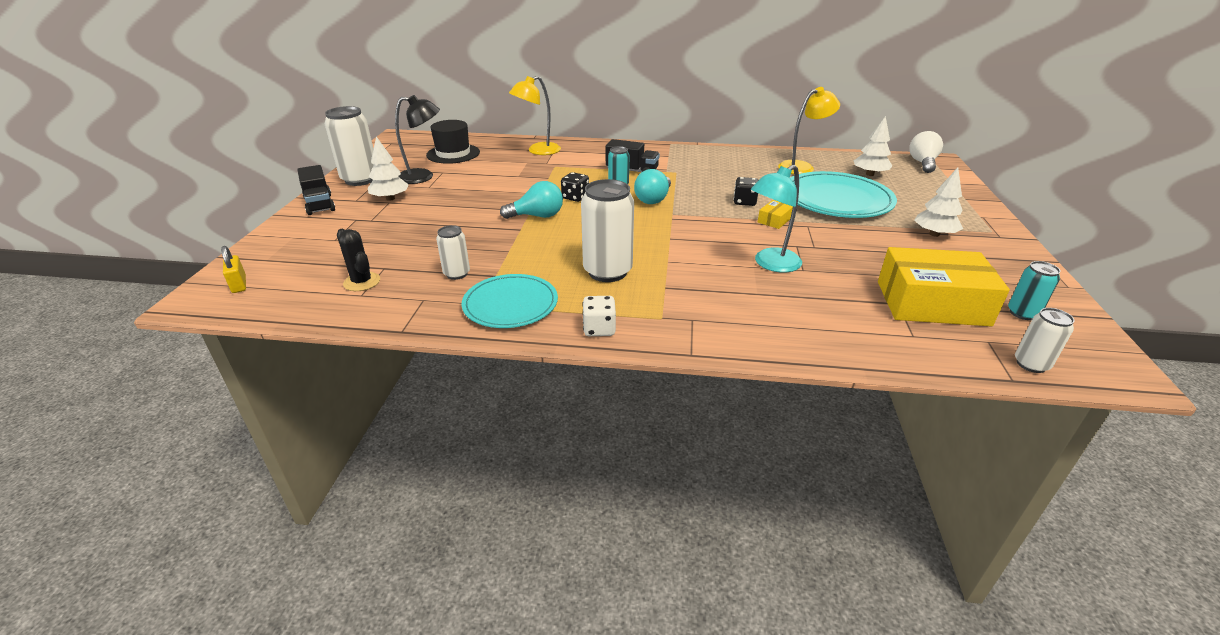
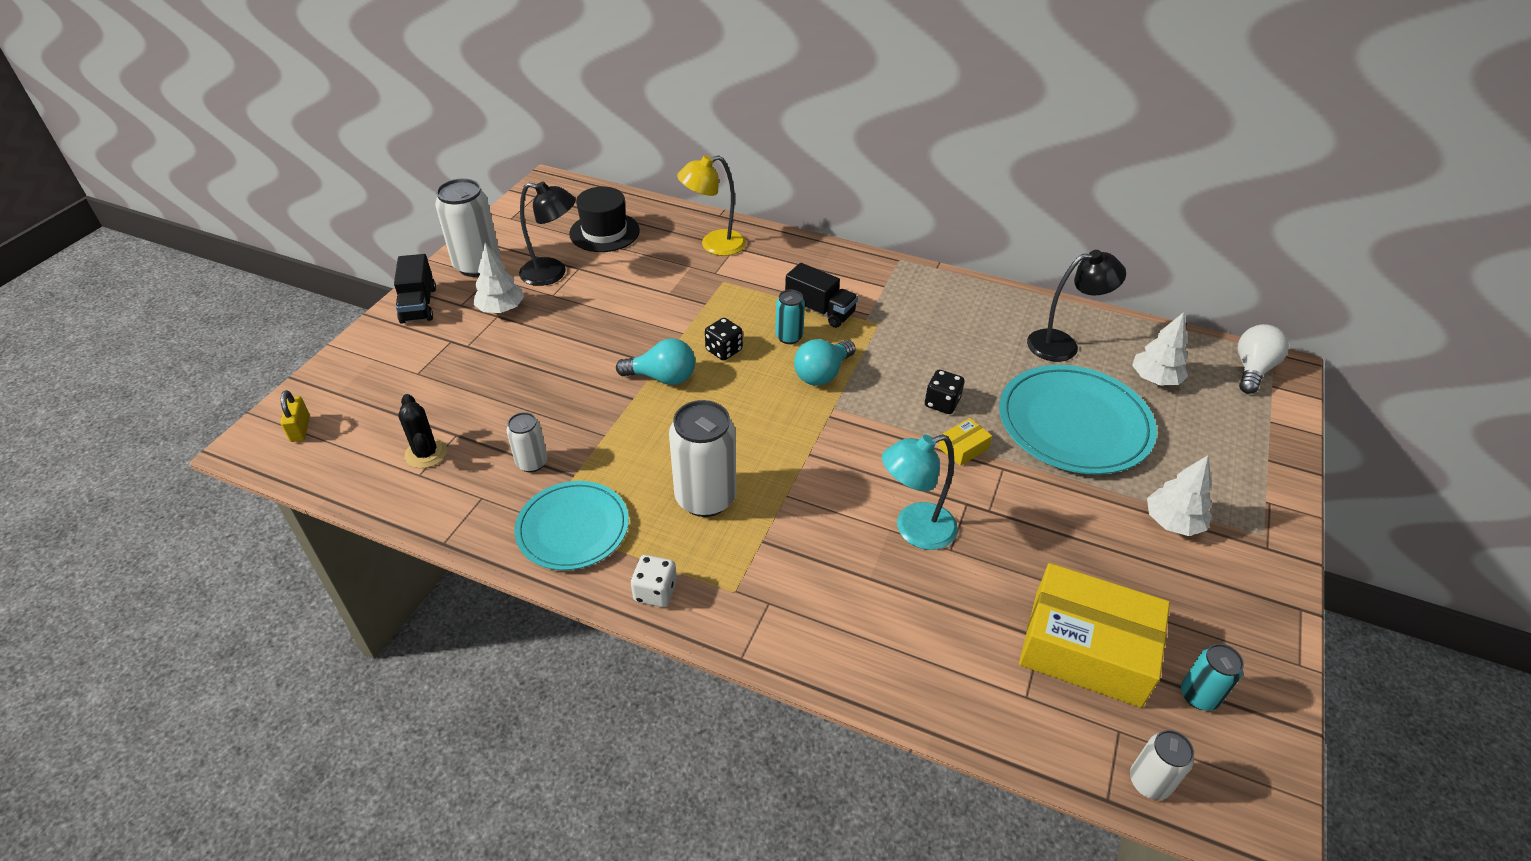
camera: 15 degrees right, 10 degrees up
(802, 167) = (1062, 344): yellow lamp -> black lamp

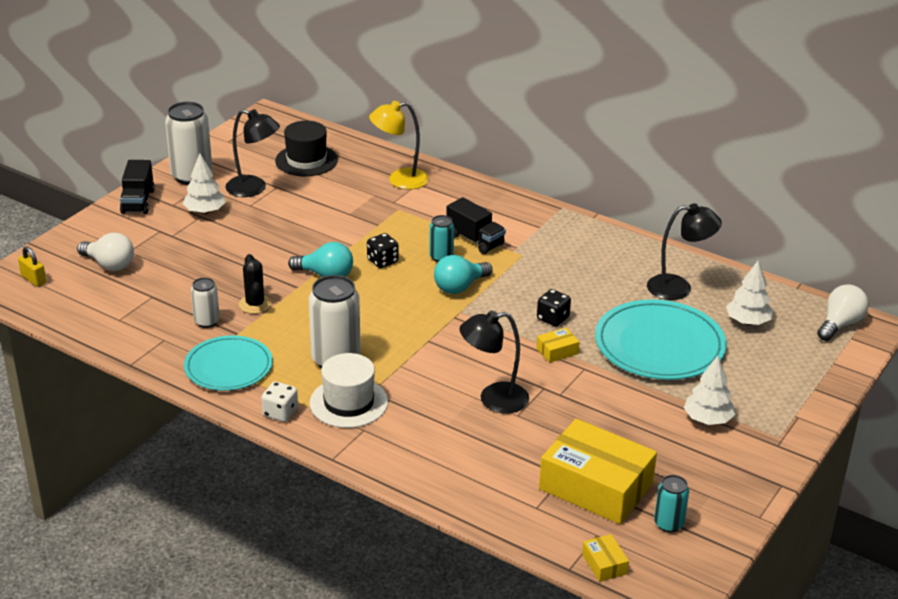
camera: 10 degrees right, 10 degrees down
(300, 429) = (33, 279): yellow padlock -> yellow padlock turned 45 degrees counterclockwise
(395, 396) = (109, 265): none -> white light bulb
(426, 453) = (126, 306): black cactus -> black cactus (255, 304)
(738, 562) = (349, 402): none -> white hat
(914, 530) = (493, 399): turquoise lamp -> black lamp
(1149, 782) = (604, 564): white can -> yellow box

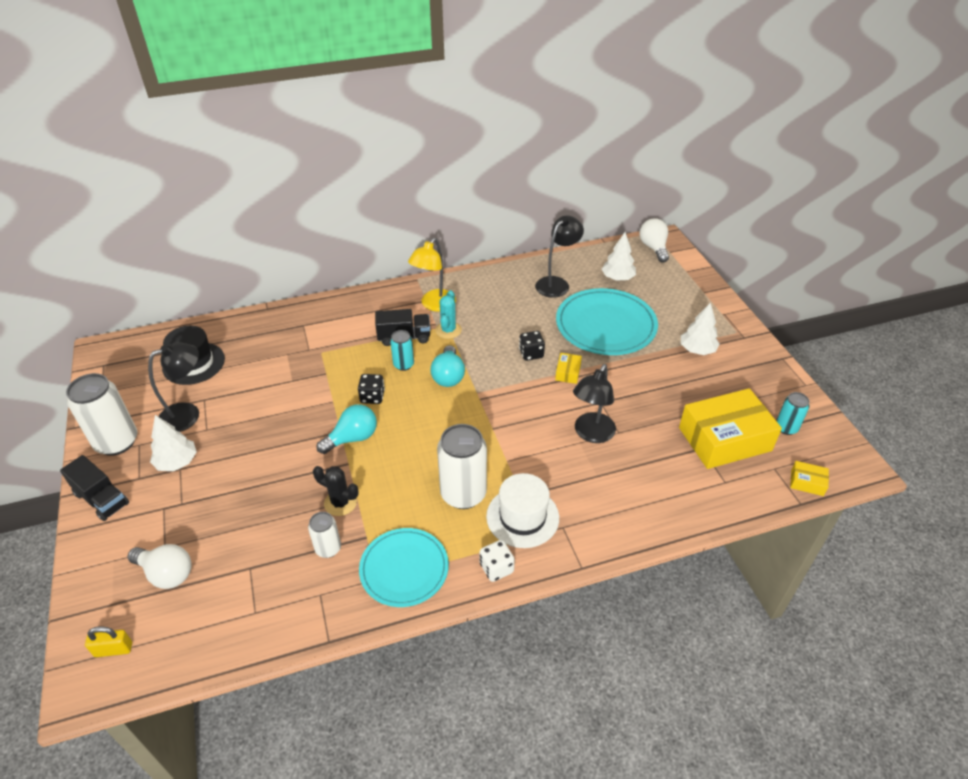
camera: 50 degrees left, 10 degrees up
(109, 265) = (166, 573): white light bulb -> white light bulb turned 45 degrees clockwise
(399, 180) = (287, 331): yellow lamp -> yellow lamp (434, 305)
(518, 258) = (448, 330): none -> turquoise cactus

